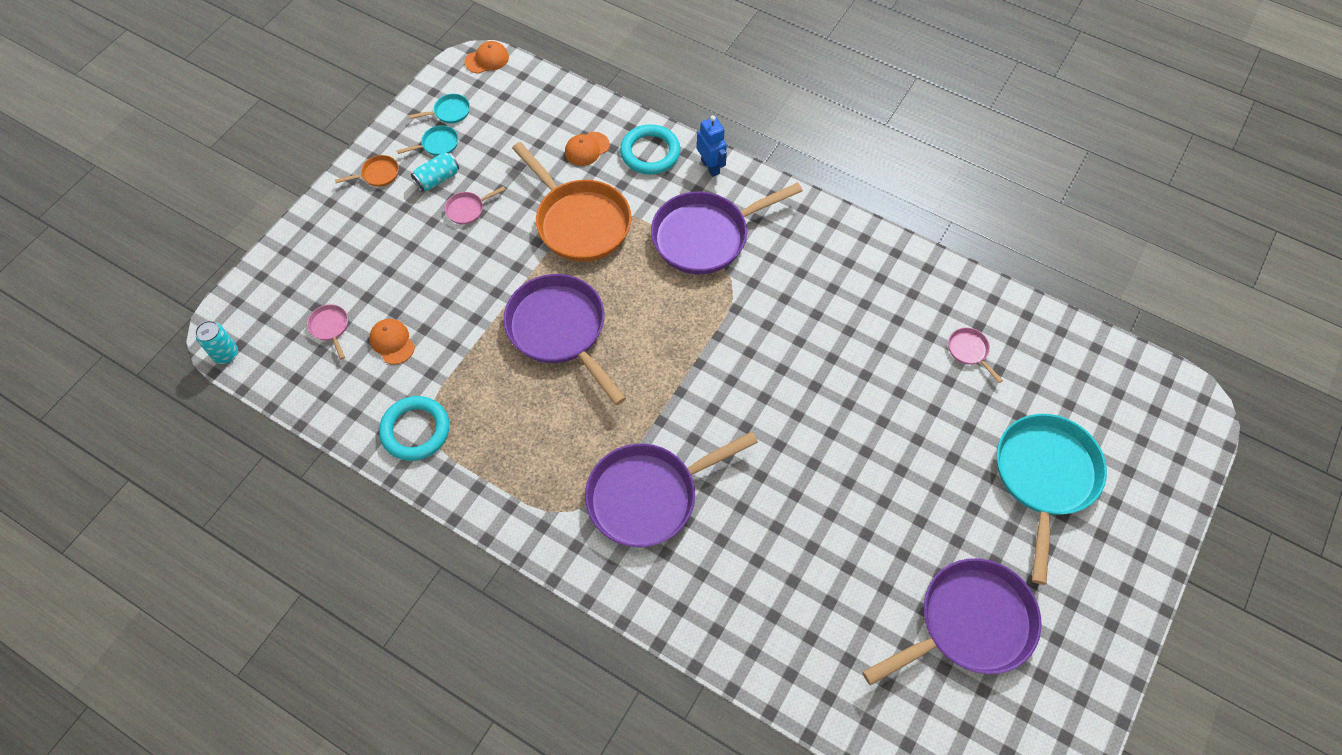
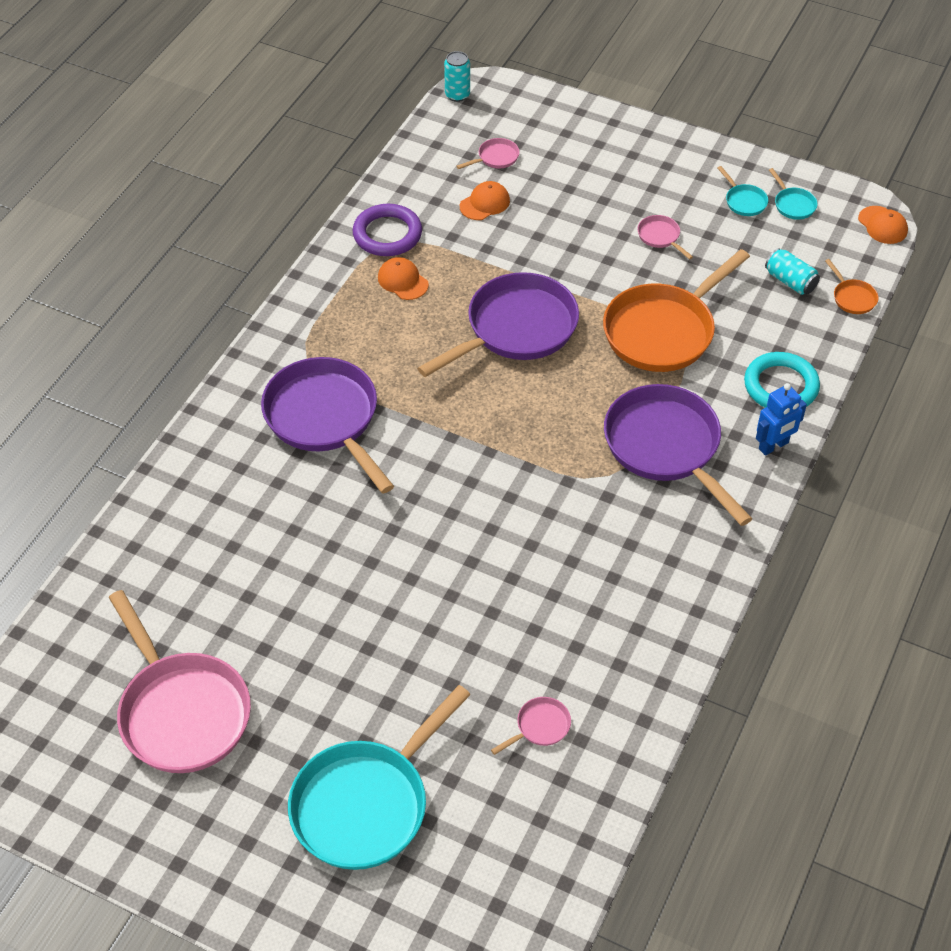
camera: 85 degrees right, 10 degrees down
(378, 174) = (691, 161): orange pan -> orange pan (852, 298)
(415, 430) = (387, 234): turquoise ring -> purple ring
(437, 179) = (696, 208): turquoise can -> turquoise can (790, 281)
(587, 149) = (771, 327): orange cap -> orange cap (403, 281)
(969, 624) = (181, 712): purple pan -> pink pan
(1044, 477) = (366, 804): turquoise pan -> turquoise pan turned 120 degrees clockwise

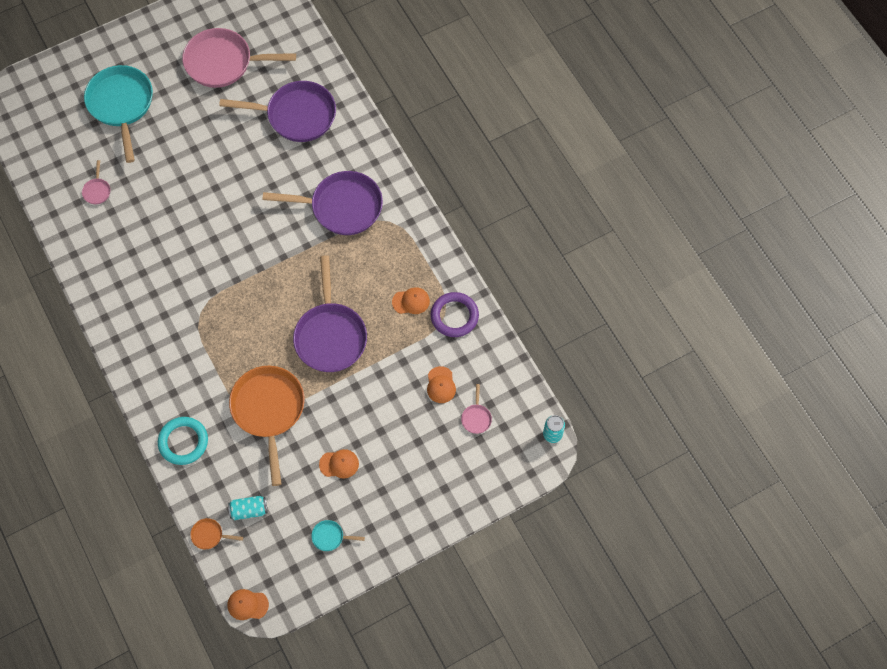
camera: 125 degrees right, 15 degrees up
(660, 237) = (339, 464): pink pan -> orange cap
(666, 447) = (193, 353): purple pan -> purple pan (296, 115)
(773, 446) = (150, 406): blue robot -> none
(793, 204) = (305, 564): turquoise pan -> none

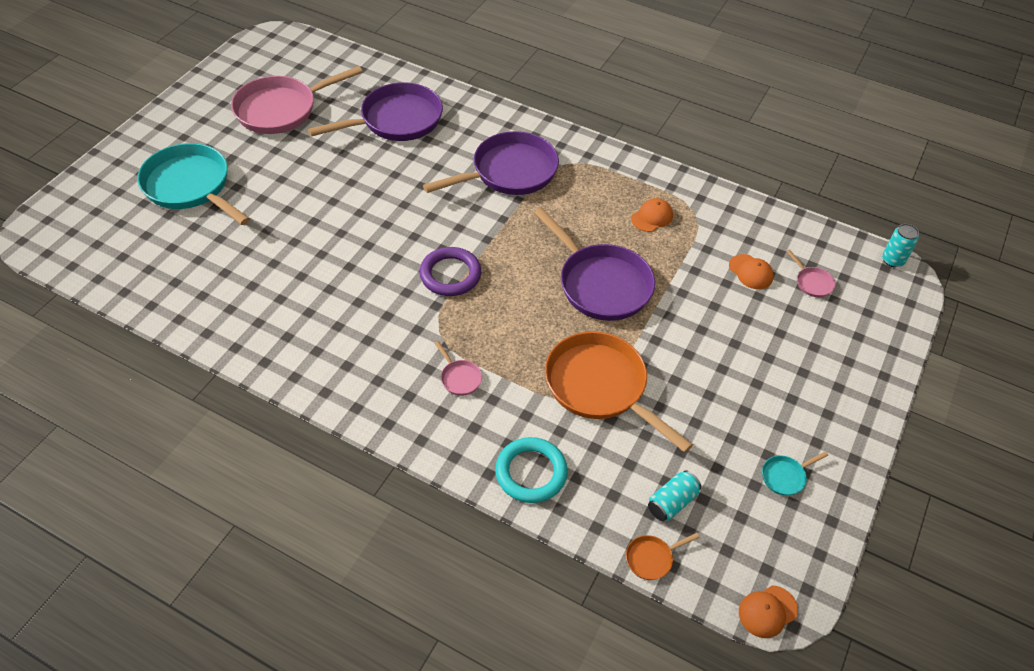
camera: 35 degrees left, 15 degrees down
(97, 191) = (219, 274): pink pan -> pink pan (459, 378)
(339, 464) = (724, 397): orange cap -> none
(454, 316) = (704, 209): purple ring -> purple ring (450, 275)

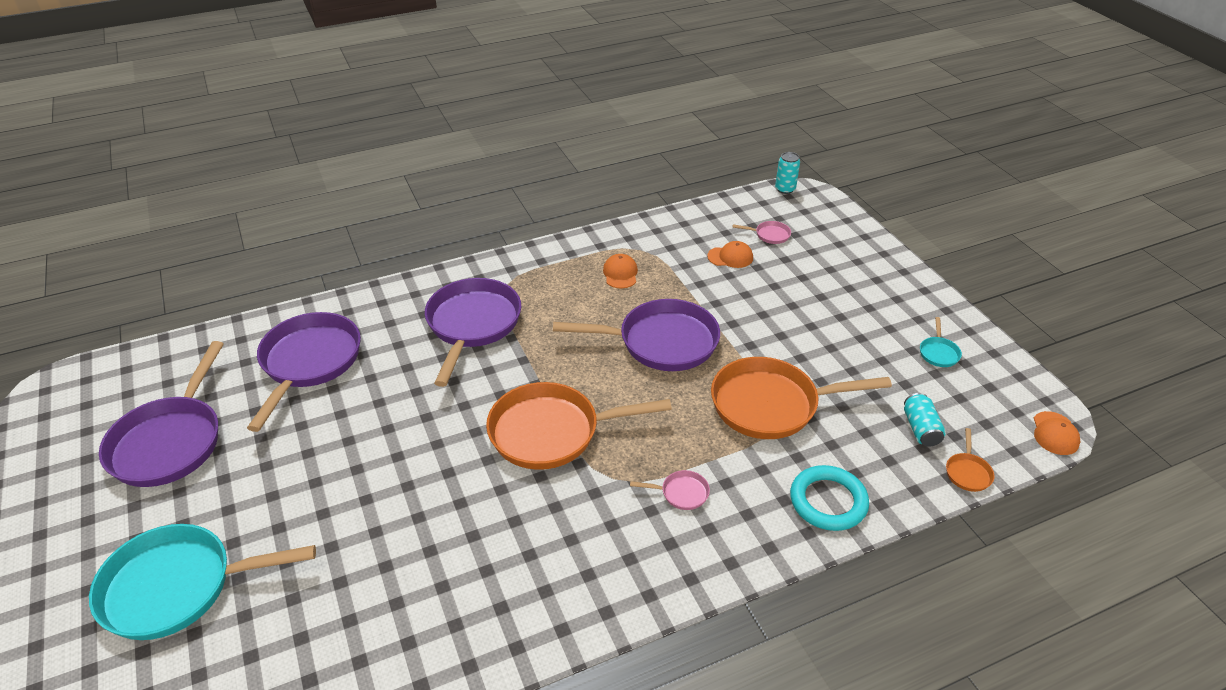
camera: 50 degrees left, 10 degrees down
(281, 109) = (170, 442): pink pan -> purple pan
(450, 275) = (551, 432): purple ring -> orange pan

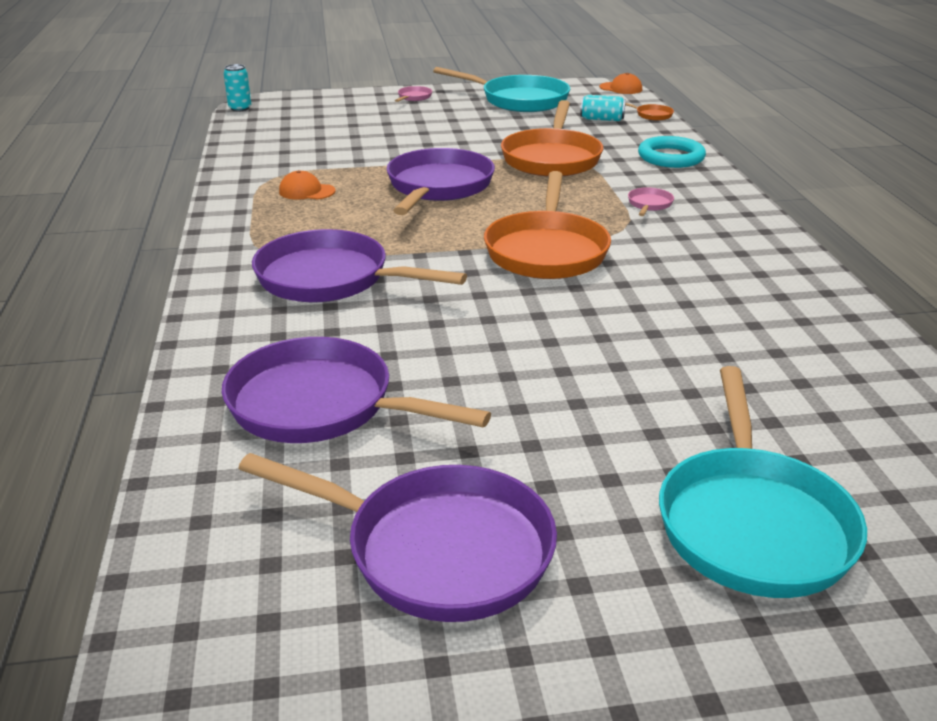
camera: 75 degrees left, 10 degrees down
(730, 257) = (328, 143): orange cap -> none
(770, 235) = (309, 124): pink pan -> pink pan (414, 97)
(938, 353) = (519, 100): turquoise pan -> turquoise pan, size x2.46

